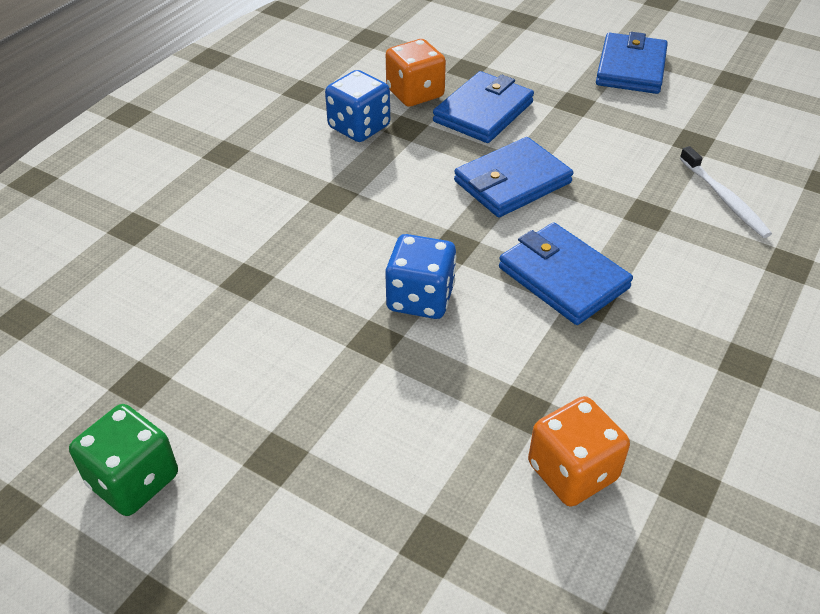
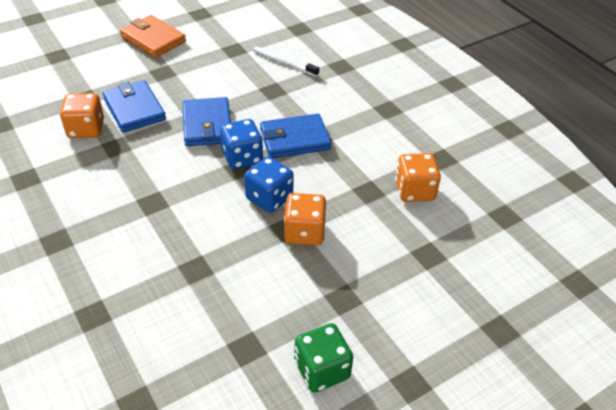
camera: 65 degrees left, 0 degrees up
(359, 127) = (95, 166): blue dice -> blue dice (242, 157)
(379, 363) = (304, 232): none -> orange dice
(630, 68) = (153, 39): blue wallet -> orange wallet
(724, 199) = (284, 62): white toothbrush -> white toothbrush turned 150 degrees counterclockwise

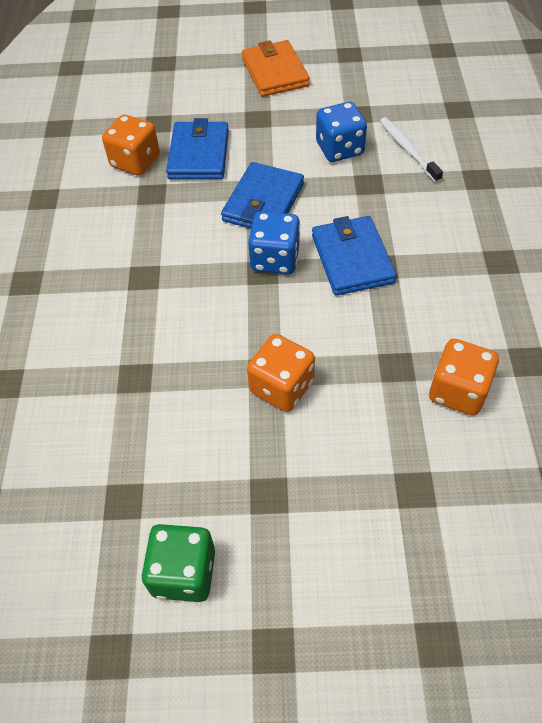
camera: 35 degrees right, 10 degrees up
(269, 198) = (271, 324): blue dice -> blue dice (339, 149)
(295, 139) = (352, 259): blue wallet -> blue wallet turned 60 degrees clockwise

